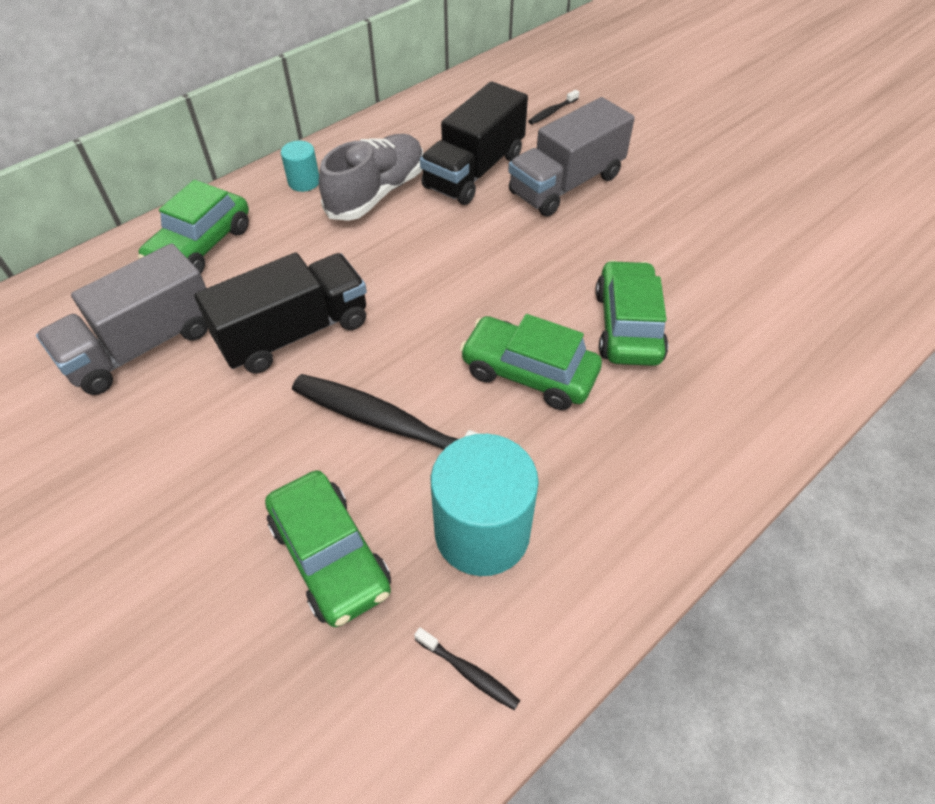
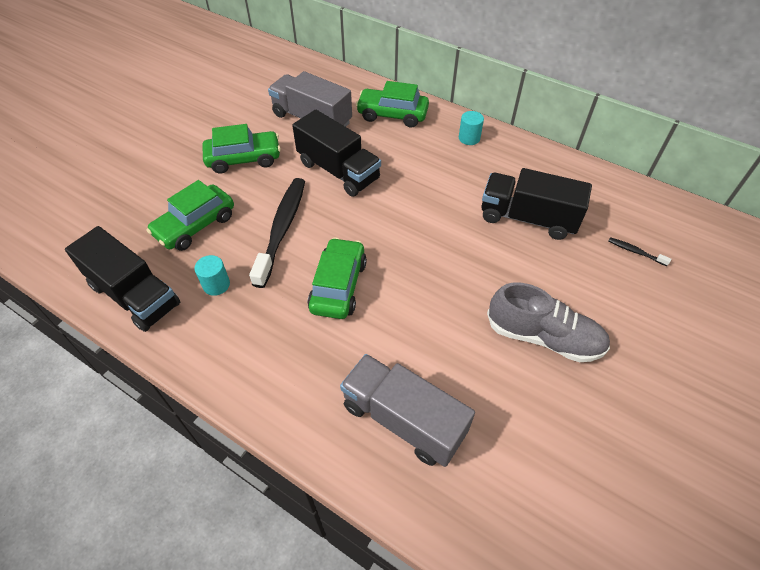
camera: 75 degrees right, 0 degrees up
(377, 193) = (475, 174): grey shoe -> grey shoe (543, 337)
(469, 672) = (134, 295): black toothbrush -> black truck
(482, 532) = (216, 285): turquoise cylinder -> turquoise cylinder, size x0.49
(566, 184) = (543, 276): grey truck -> grey truck (403, 419)
(627, 326) = (400, 337): green car -> green car (244, 159)

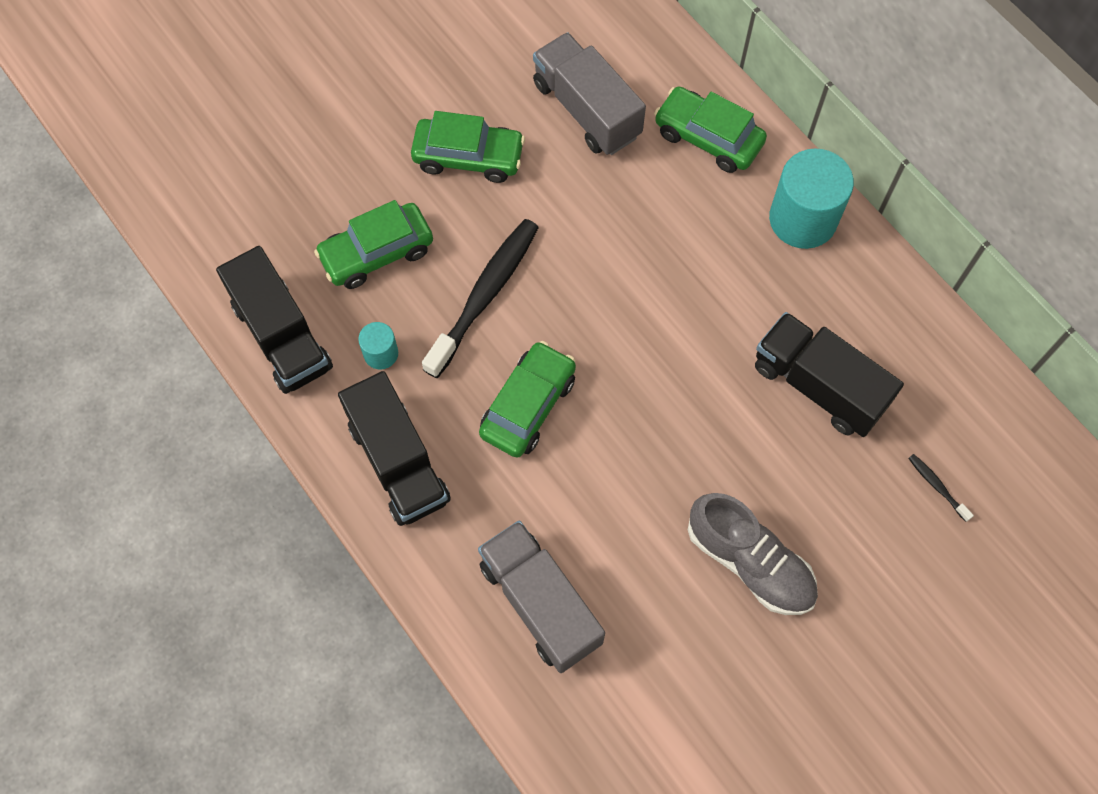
camera: 20 degrees right, 15 degrees up
(338, 171) = (591, 220): black truck -> black truck (398, 462)
(469, 138) = (803, 219): turquoise cylinder -> turquoise cylinder, size x2.04

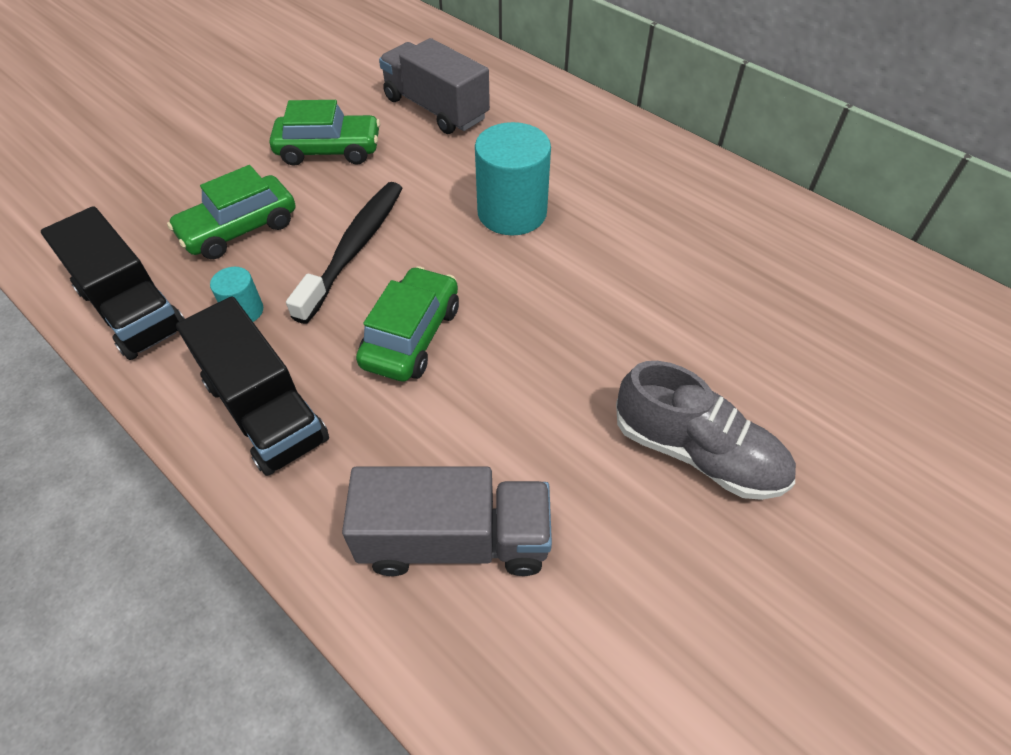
camera: 10 degrees left, 15 degrees down
(540, 603) = (455, 540): grey truck -> grey truck turned 135 degrees clockwise
(708, 138) = (549, 115): green car -> none
(803, 219) = (652, 157): turquoise cylinder -> turquoise cylinder (512, 212)
(818, 385) = (713, 278): black truck -> none
(937, 486) = (870, 347): black toothbrush -> none

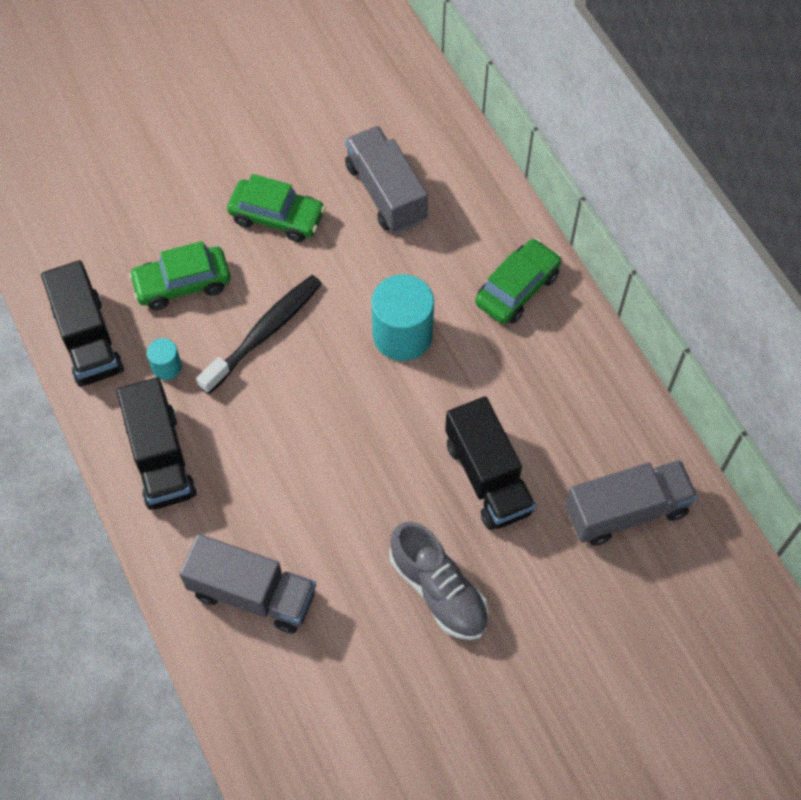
camera: 20 degrees right, 10 degrees up
(411, 336) = (280, 429): green car -> green car (517, 289)
(680, 314) = (487, 477): none -> black truck
(849, 303) = (626, 511): none -> grey truck

